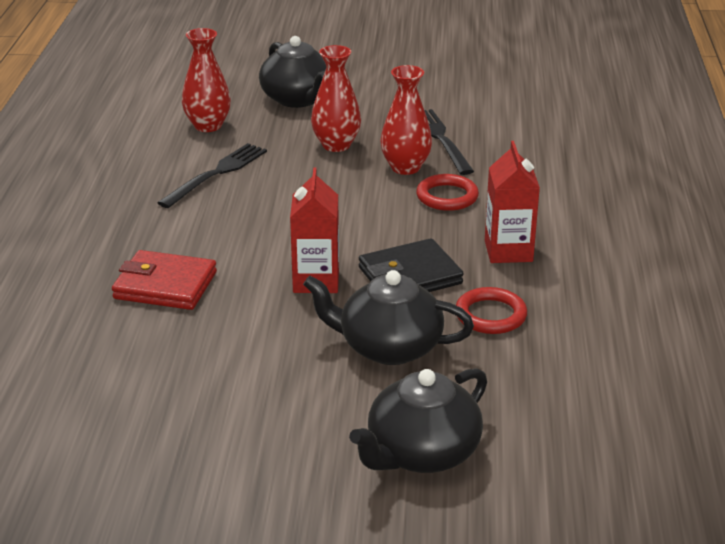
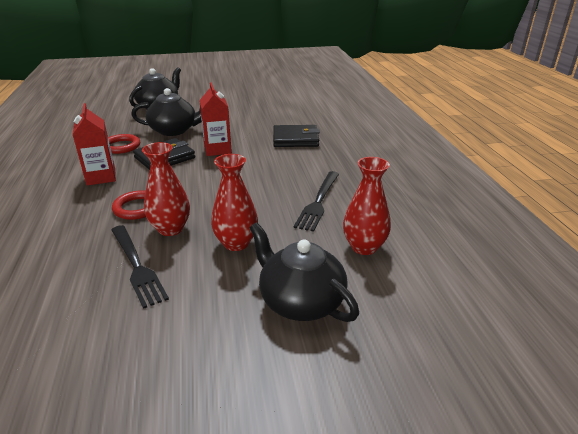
camera: 165 degrees right, 0 degrees up
(165, 285) = (295, 139): red wallet -> black wallet

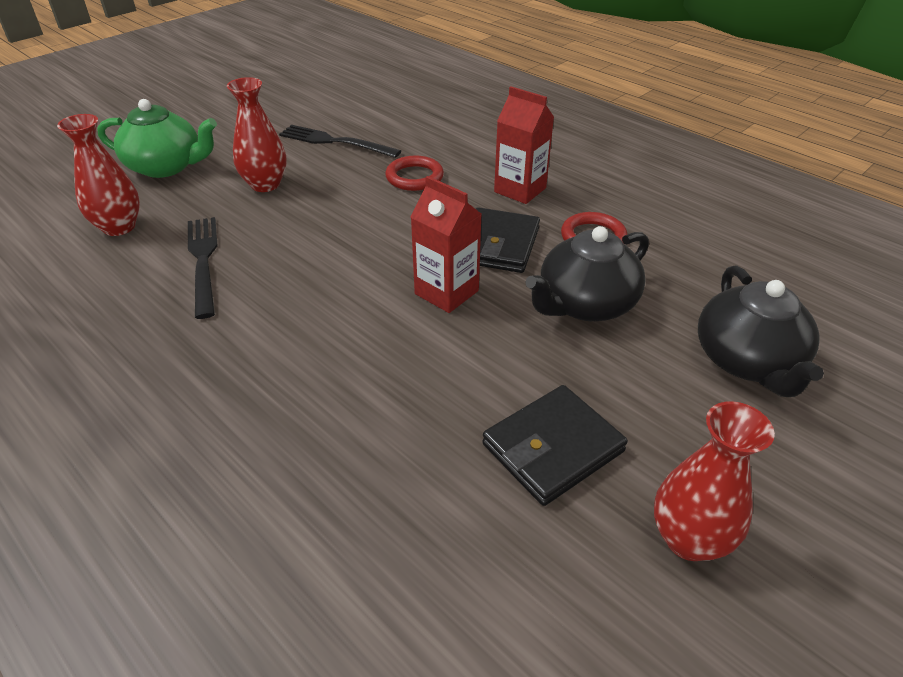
camera: 145 degrees right, 10 degrees up
(170, 229) = (348, 173): red vase -> red vase (688, 539)
(295, 139) = (338, 384): black wallet -> black wallet (552, 448)
(300, 301) = (166, 167): black teapot -> green teapot

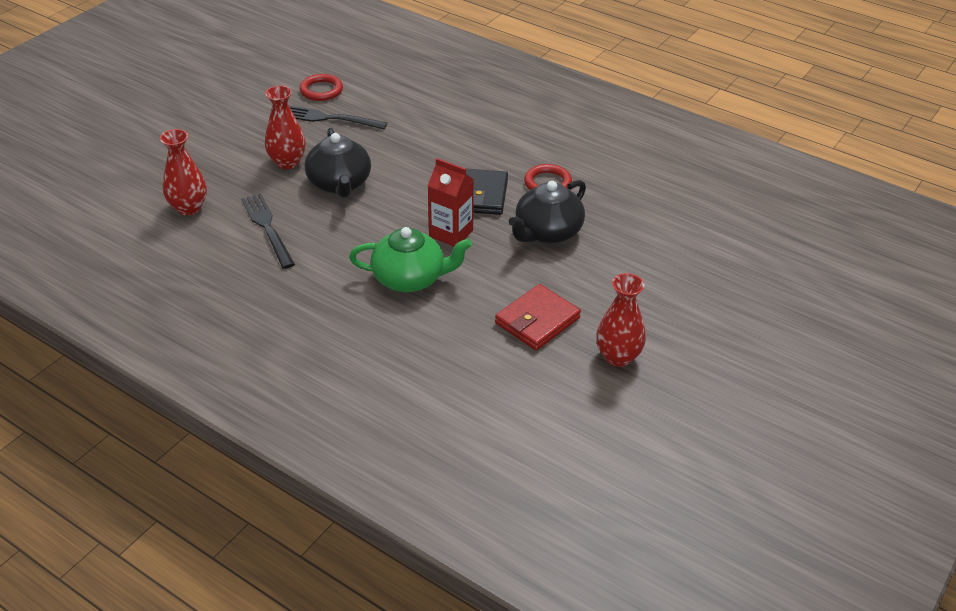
camera: 10 degrees left, 0 degrees up
(166, 167) = (199, 153): green teapot -> green teapot (410, 278)
(414, 177) = (404, 145): red ring -> red ring (321, 90)
(520, 190) = (488, 149): red carton -> none
(552, 448) = (537, 320): black wallet -> red wallet
(747, 361) = (653, 258): black teapot -> black teapot (339, 184)

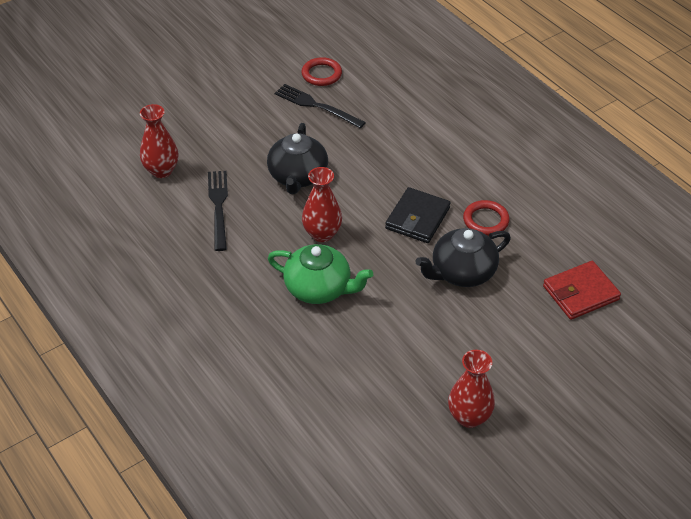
camera: 20 degrees right, 5 degrees up
(287, 162) = (262, 143): red vase -> red vase (322, 234)
(451, 233) = (374, 251): red carton -> none
(537, 320) = (412, 360): red wallet -> red wallet (580, 293)

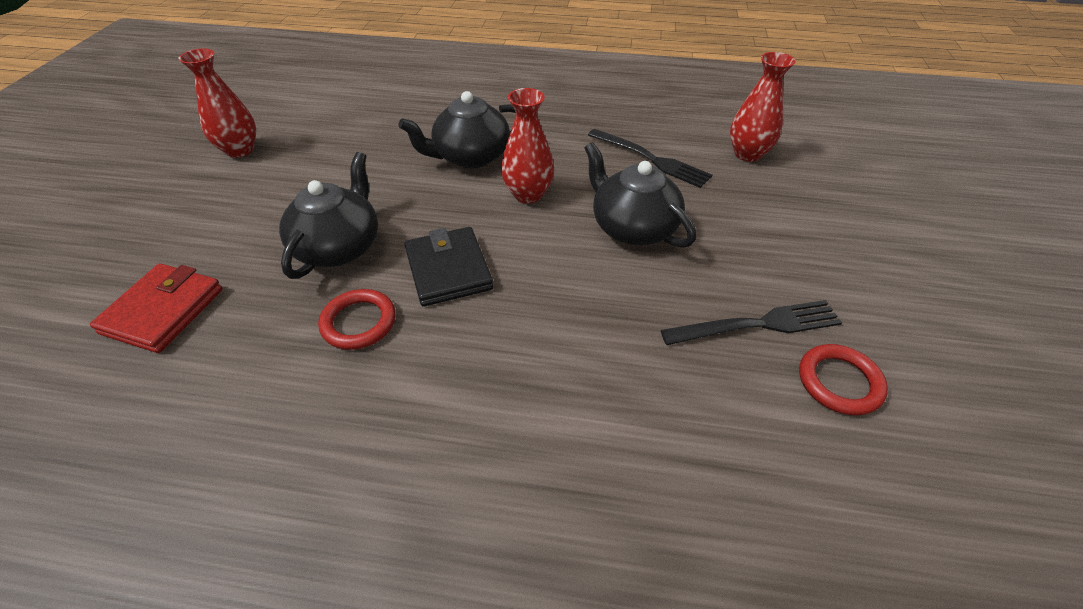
camera: 135 degrees right, 0 degrees up
(319, 288) = (470, 157): green teapot -> black teapot

